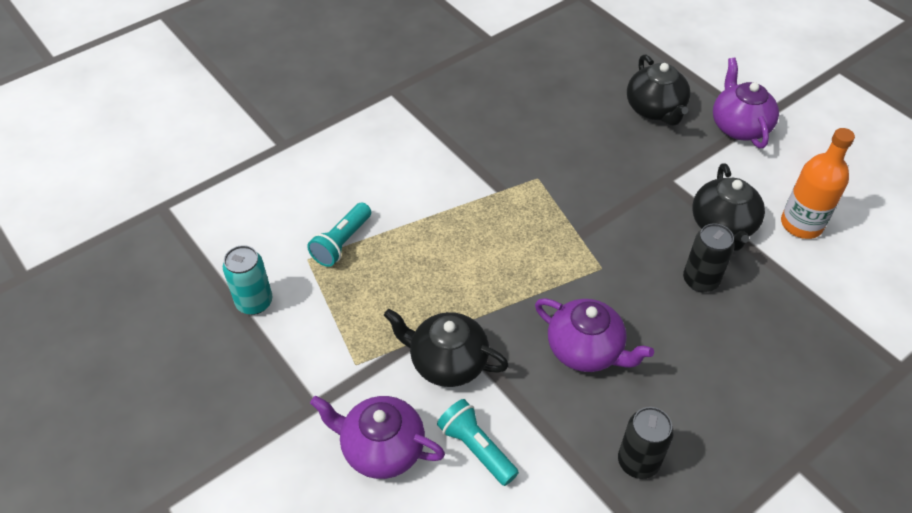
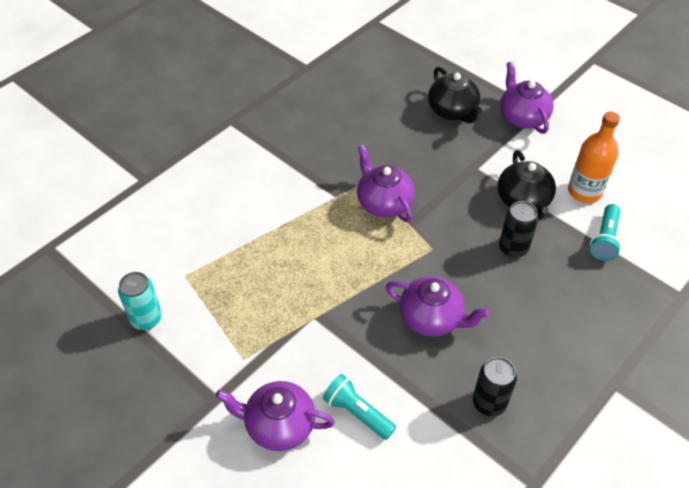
camera: 10 degrees left, 0 degrees up
(342, 243) = (212, 257): turquoise flashlight -> turquoise flashlight (604, 239)
(447, 362) = (320, 345): black teapot -> none
(553, 206) = (383, 203): none -> purple teapot

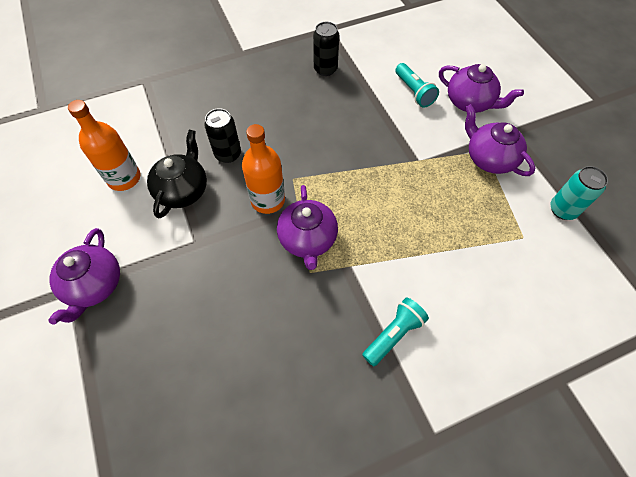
camera: 155 degrees left, 10 degrees up
(431, 318) = (329, 128): purple teapot -> purple teapot (489, 158)
(441, 221) = (268, 200): none -> orange bottle
(453, 111) = (158, 328): black teapot -> none
(604, 239) = (152, 134): turquoise flashlight -> turquoise flashlight (393, 334)

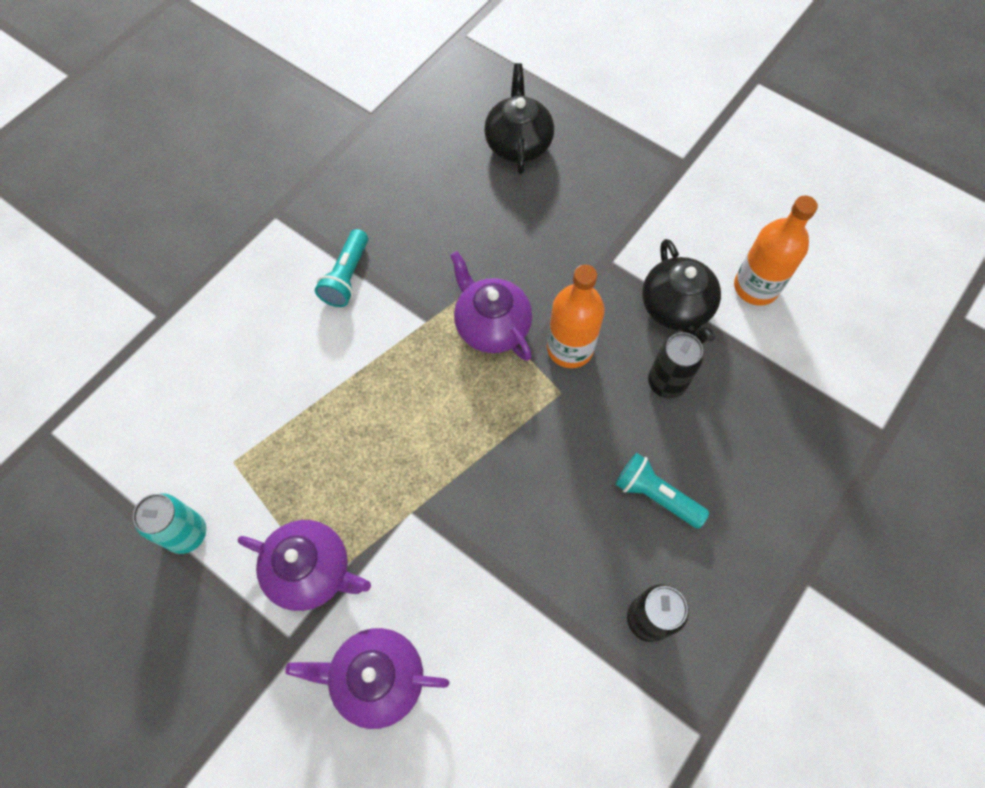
camera: 150 degrees right, 5 degrees up
(94, 285) = (668, 176): purple teapot -> none
(177, 388) = (518, 144): none -> black teapot
(414, 92) = (478, 650): turquoise flashlight -> turquoise flashlight (655, 495)

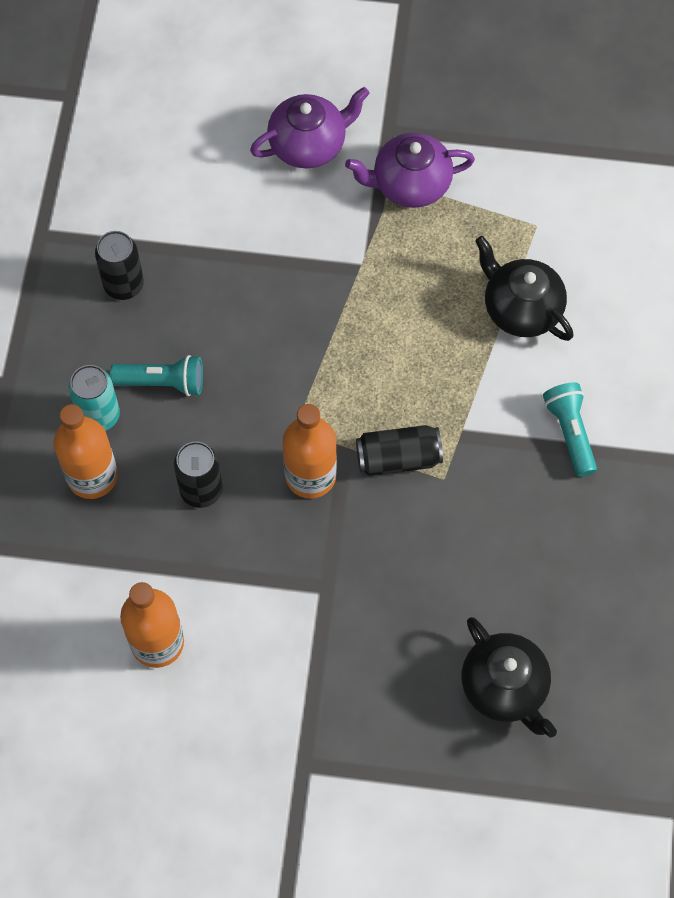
camera: 150 degrees right, 0 degrees up
(187, 533) = (527, 159): turquoise can -> turquoise can (99, 415)
(491, 326) = (398, 458): purple teapot -> black can
(676, 308) = (228, 573): black teapot -> black teapot (521, 309)
(756, 442) = (92, 476): none -> orange bottle

